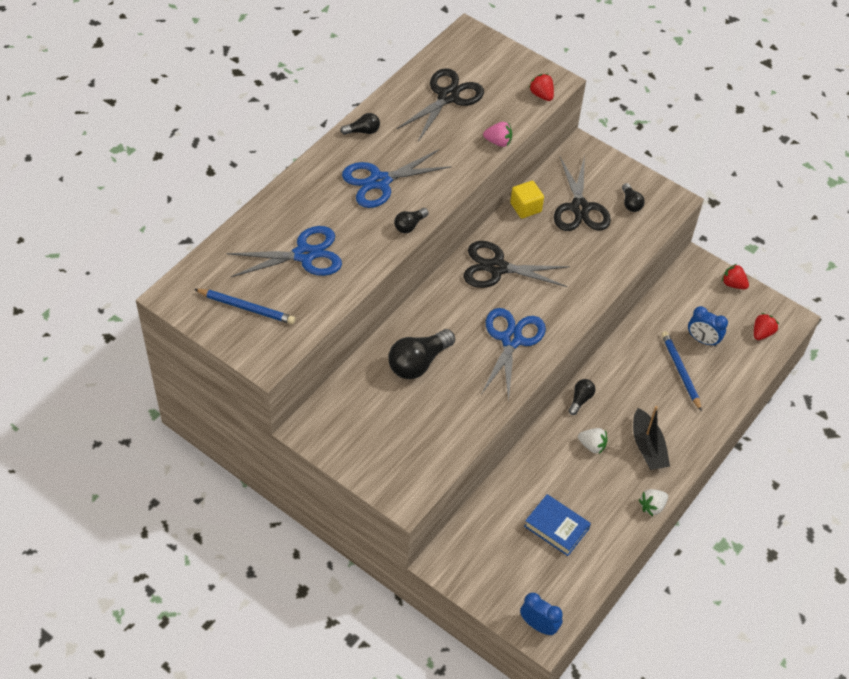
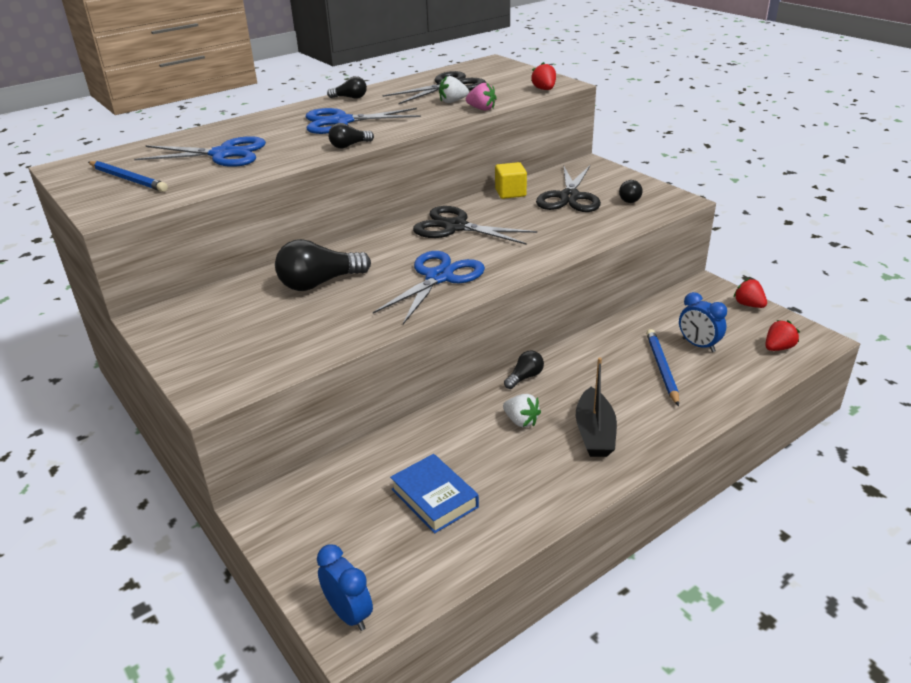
camera: 20 degrees right, 20 degrees down
(652, 506) = (579, 496): white strawberry -> white strawberry (452, 101)

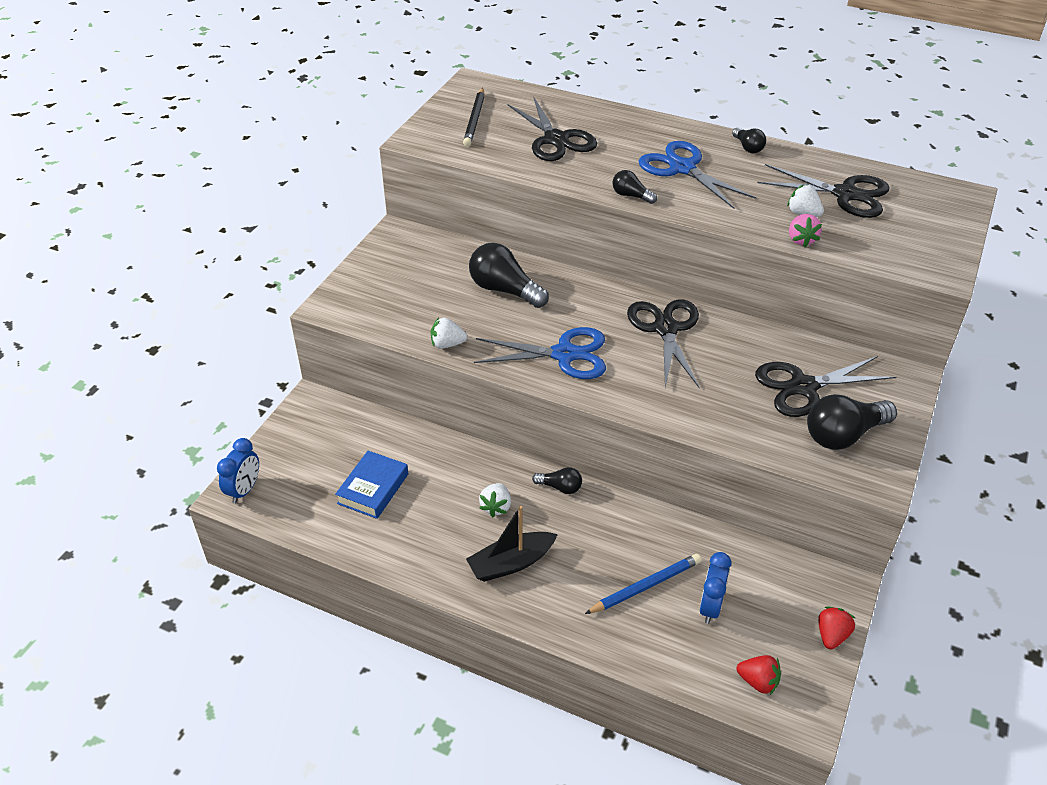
camera: 60 degrees right, 10 degrees up
(128, 179) = (475, 120): blue pencil -> black pencil
(223, 154) = (556, 140): blue scissors -> black scissors
(359, 333) = (447, 344): none -> white strawberry
(510, 193) = (773, 339): yellow cube -> none
(544, 89) = (909, 264): red strawberry -> none
(628, 198) = (844, 435): black light bulb -> black light bulb, size x1.90

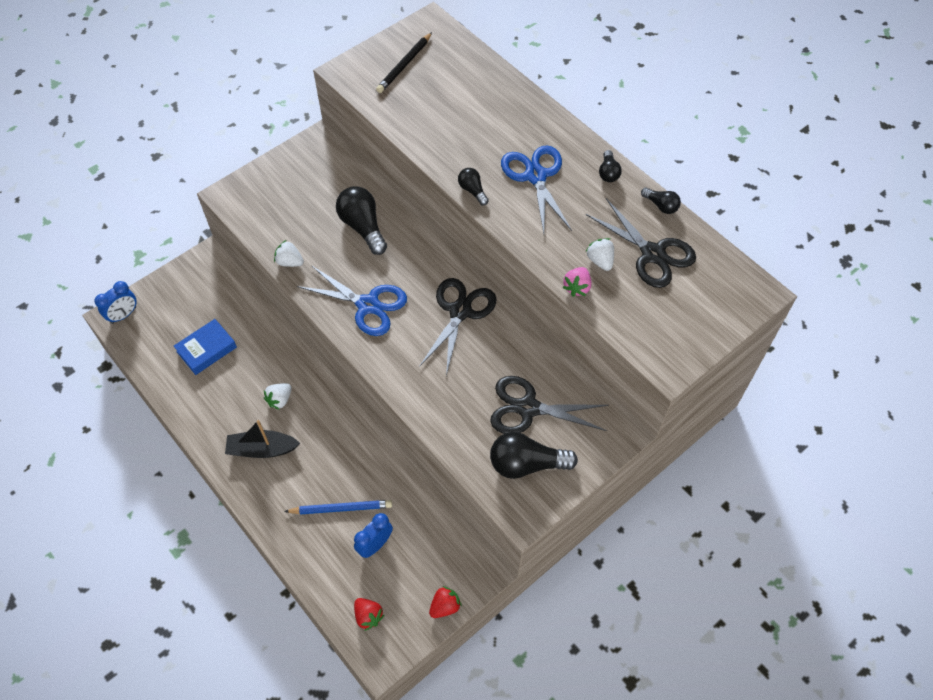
camera: 25 degrees right, 15 degrees up
(556, 140) = (454, 109): black scissors -> none
(560, 487) = (334, 402): black light bulb -> black light bulb (661, 206)

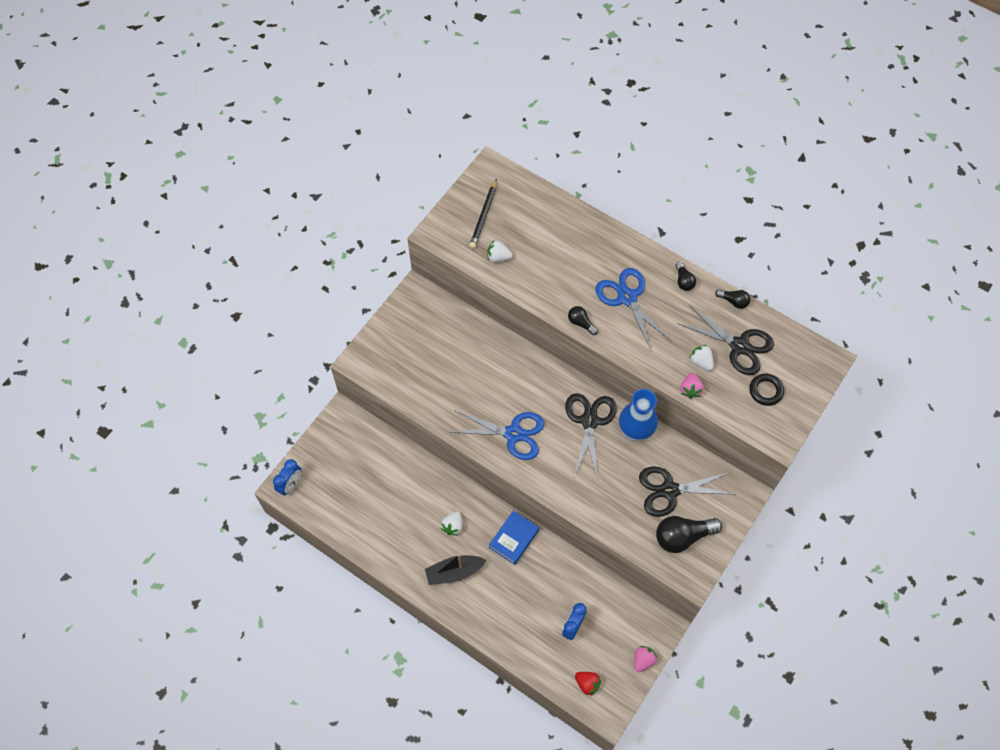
camera: 15 degrees left, 5 degrees up
(206, 349) = (374, 497): blue book -> blue book (514, 539)
(289, 262) = (435, 411): white strawberry -> white strawberry (498, 257)
(341, 508) = (536, 604): blue pencil -> none
(363, 227) = (484, 364): black light bulb -> none
(445, 606) = (643, 660): red strawberry -> pink strawberry
(510, 334) = (635, 431): none -> blue vase
(670, 309) = (766, 391): none -> black ring

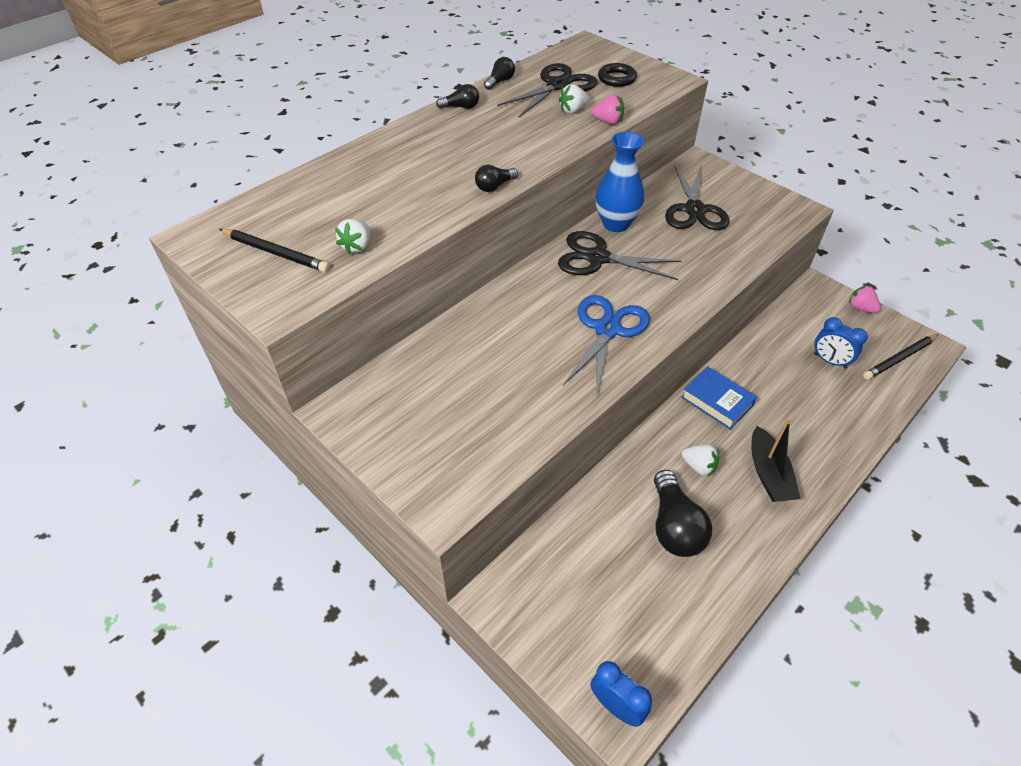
camera: 80 degrees left, 15 degrees down
(587, 684) = (899, 358): red strawberry -> black pencil
(627, 297) = (469, 147): blue scissors -> none
(683, 537) = (751, 209): black light bulb -> black light bulb (674, 526)

